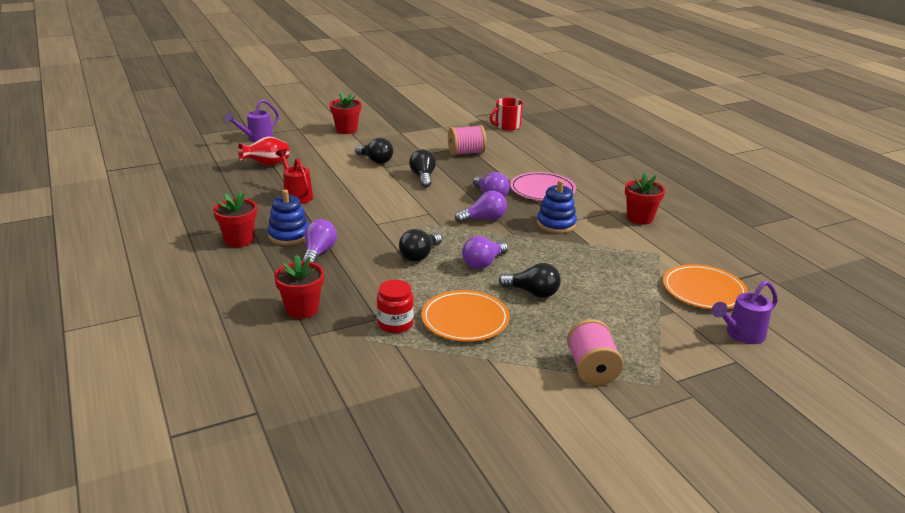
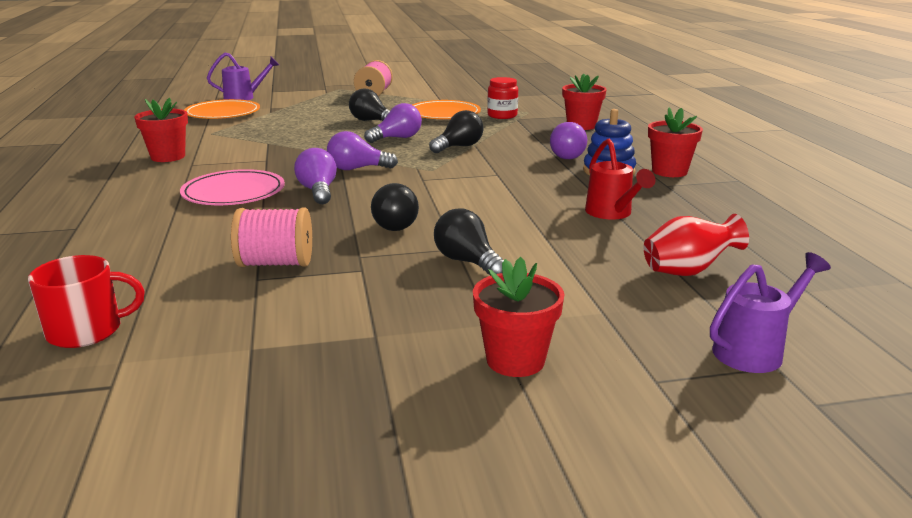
camera: 165 degrees left, 5 degrees down
(556, 224) = (276, 159): blue stacking toy -> none

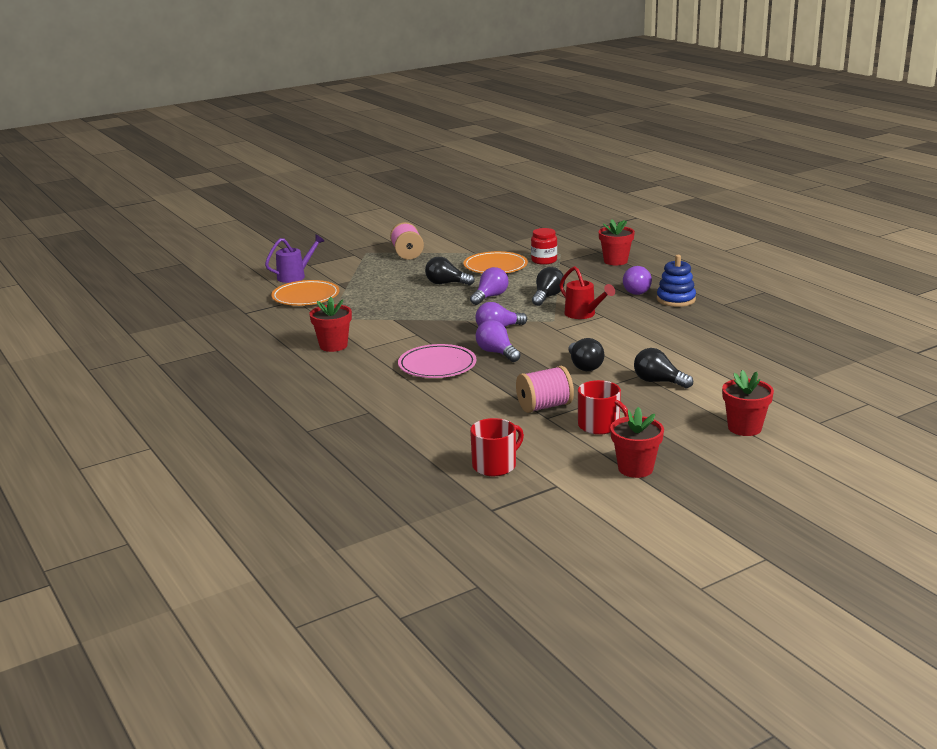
camera: 20 degrees left, 0 degrees up
(306, 306) = (599, 426): none -> red mug
(611, 213) = (709, 332): red watering can -> red watering can (583, 314)
(669, 171) = (715, 292): red flower pot -> red flower pot (635, 468)
(687, 271) = (786, 362): red vase -> none
(754, 350) = (853, 398): purple watering can -> none

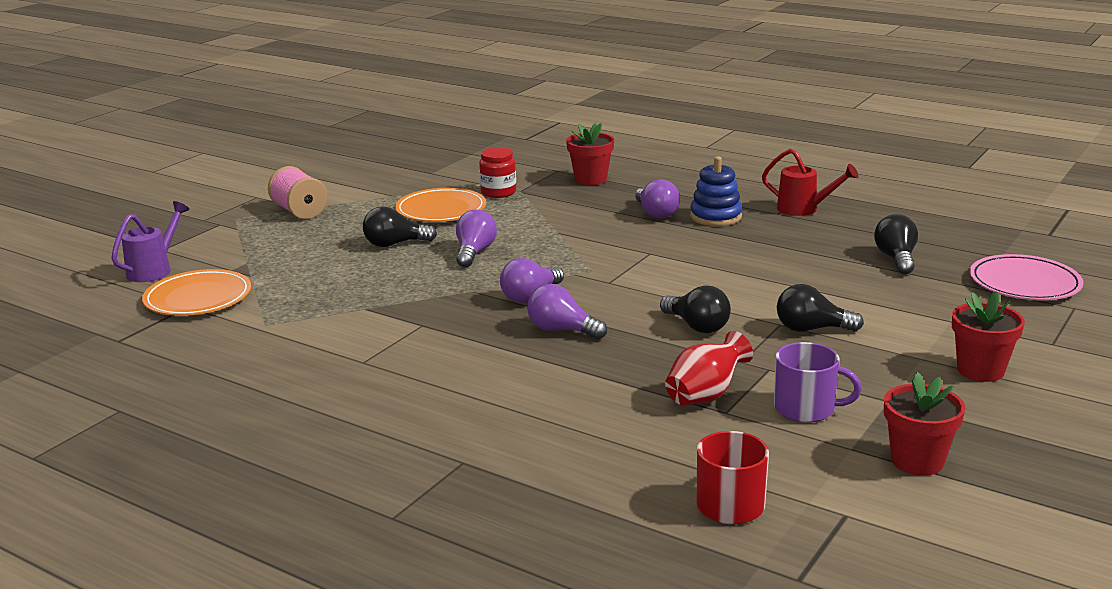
camera: 25 degrees left, 0 degrees up
(333, 346) = (310, 366): red flower pot -> none
(437, 365) = (496, 366): pink plate -> pink plate (1024, 283)
(544, 406) = (705, 396): pink spool -> red vase
(547, 297) = (551, 240): black light bulb -> black light bulb (896, 259)
(583, 314) = (622, 255): red watering can -> red watering can (803, 209)
(599, 426) = (806, 409): red mug -> purple mug

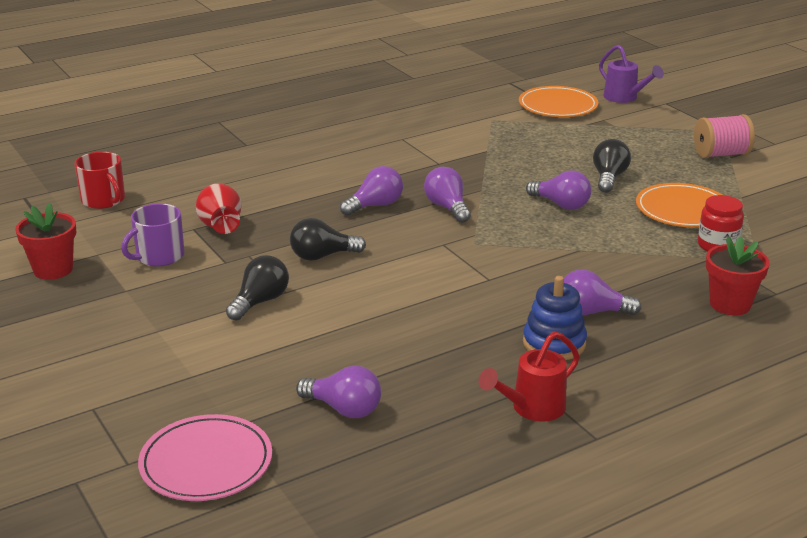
camera: 115 degrees right, 5 degrees up
(896, 259) = (344, 409): black light bulb -> purple light bulb
(980, 370) = (107, 348): red flower pot -> none

